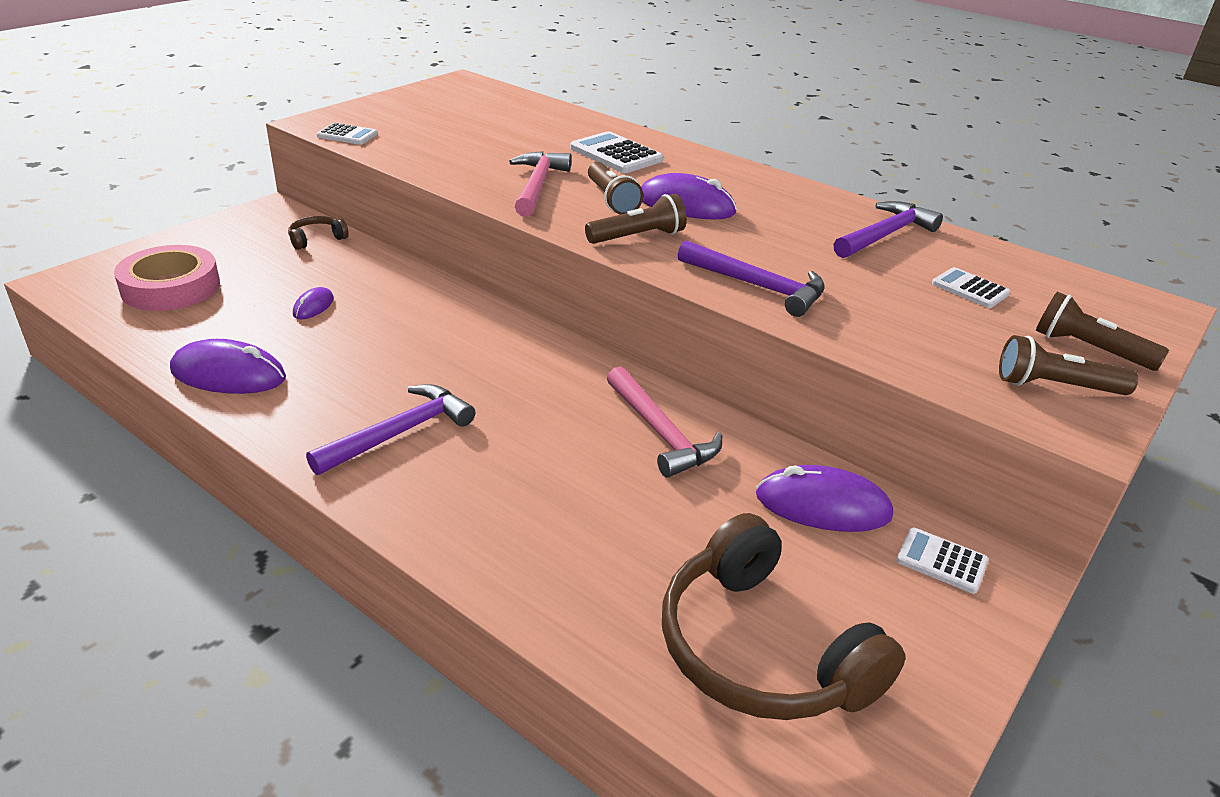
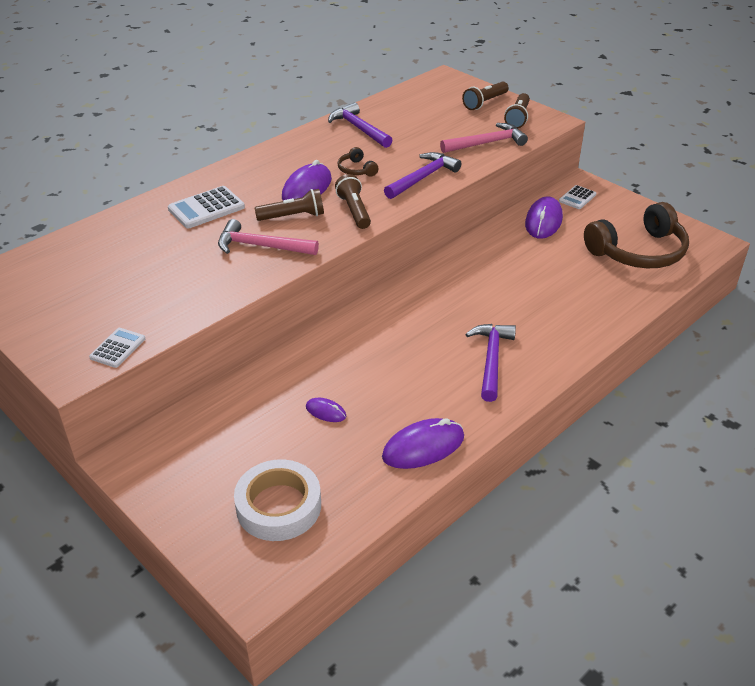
camera: 80 degrees left, 5 degrees up
(171, 287) = (278, 506): pink tape -> white tape
(228, 374) = (423, 447): purple mouse -> purple mouse turned 45 degrees clockwise
(316, 239) = (200, 421): brown headphones -> brown headphones (356, 170)
(399, 433) = (491, 360): purple hammer -> purple hammer turned 45 degrees clockwise
(661, 433) = (487, 262): pink hammer -> pink hammer (486, 143)
(970, 289) = (426, 118): white calculator -> none

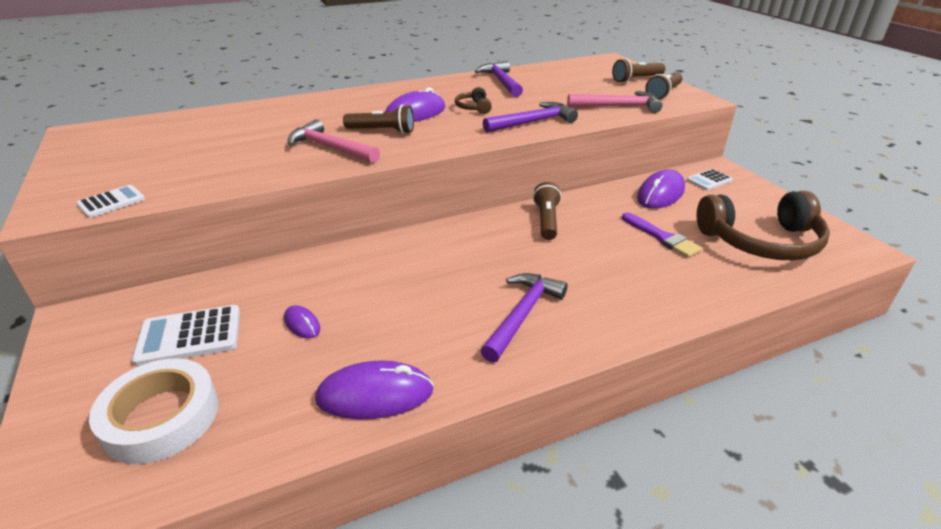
camera: 20 degrees right, 5 degrees down
(206, 208) = (313, 114): white calculator -> white calculator (189, 336)
(354, 211) = (443, 136): brown flashlight -> brown flashlight (546, 220)
(563, 265) = (662, 237): none -> purple brush

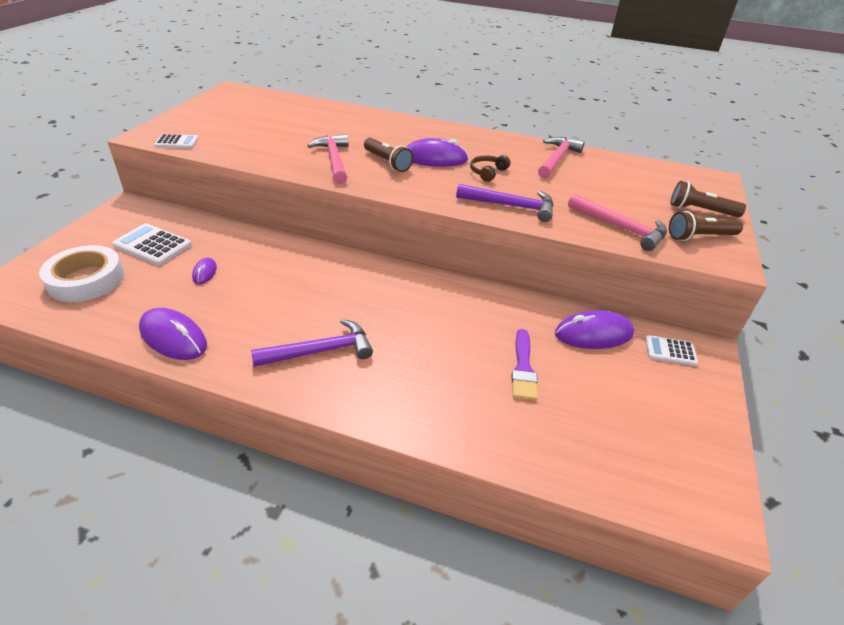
camera: 40 degrees right, 5 degrees up
(501, 81) = (557, 159): purple hammer -> pink hammer
(546, 220) = (453, 298): brown flashlight -> none
(761, 241) = (613, 432): brown headphones -> none

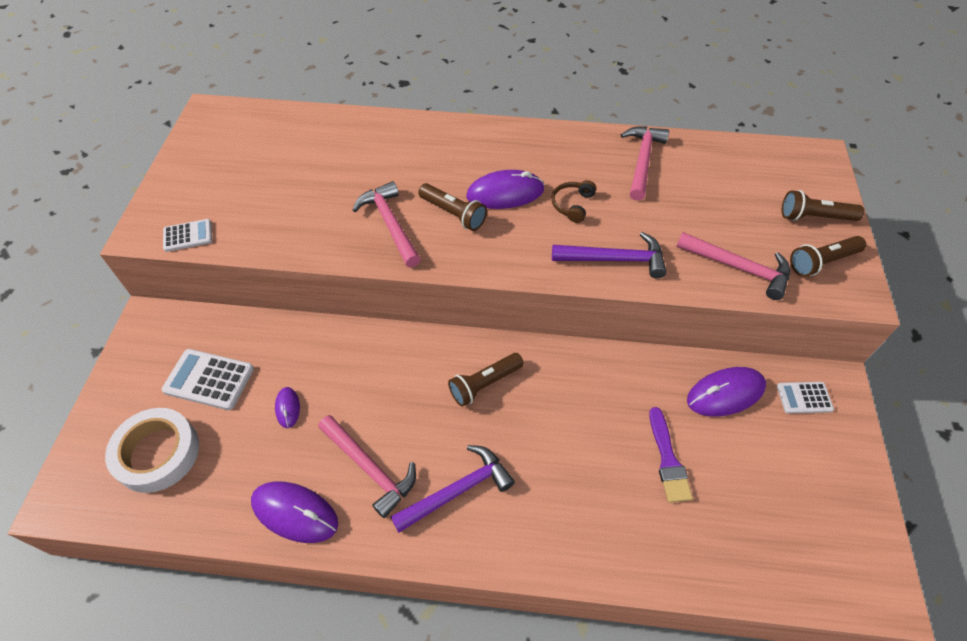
camera: 10 degrees left, 15 degrees up
(252, 321) = (370, 468): none -> pink hammer
(376, 288) = (484, 384): none -> brown flashlight

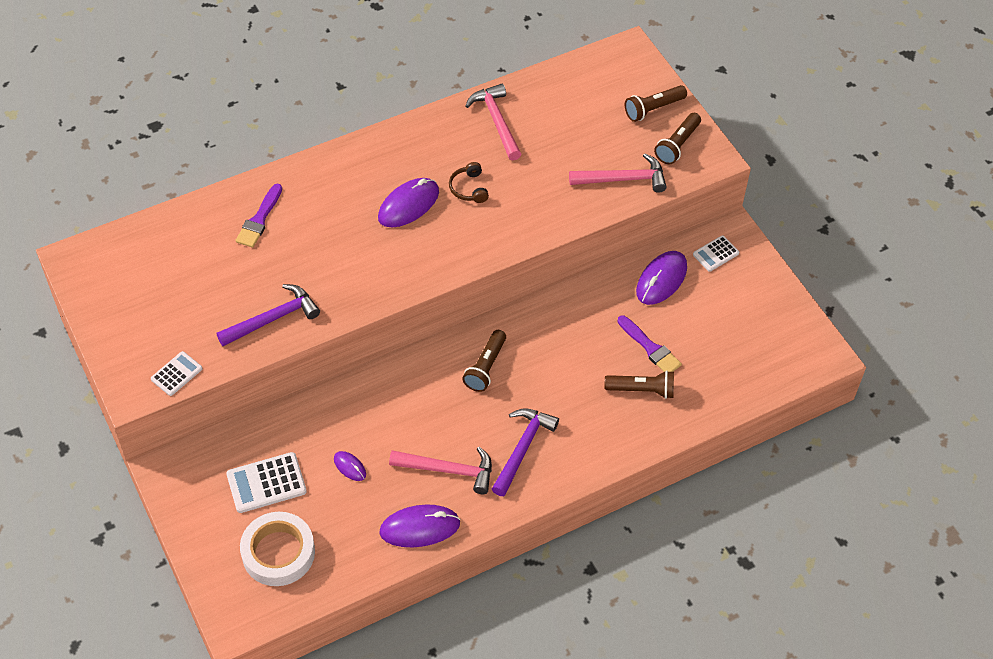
camera: 35 degrees left, 0 degrees up
(370, 147) = (259, 219): none -> purple brush
(390, 224) = (337, 278): pink hammer -> none
(453, 214) = (381, 243): brown flashlight -> brown flashlight (642, 390)
(615, 259) = (531, 218): purple hammer -> purple hammer (273, 318)

